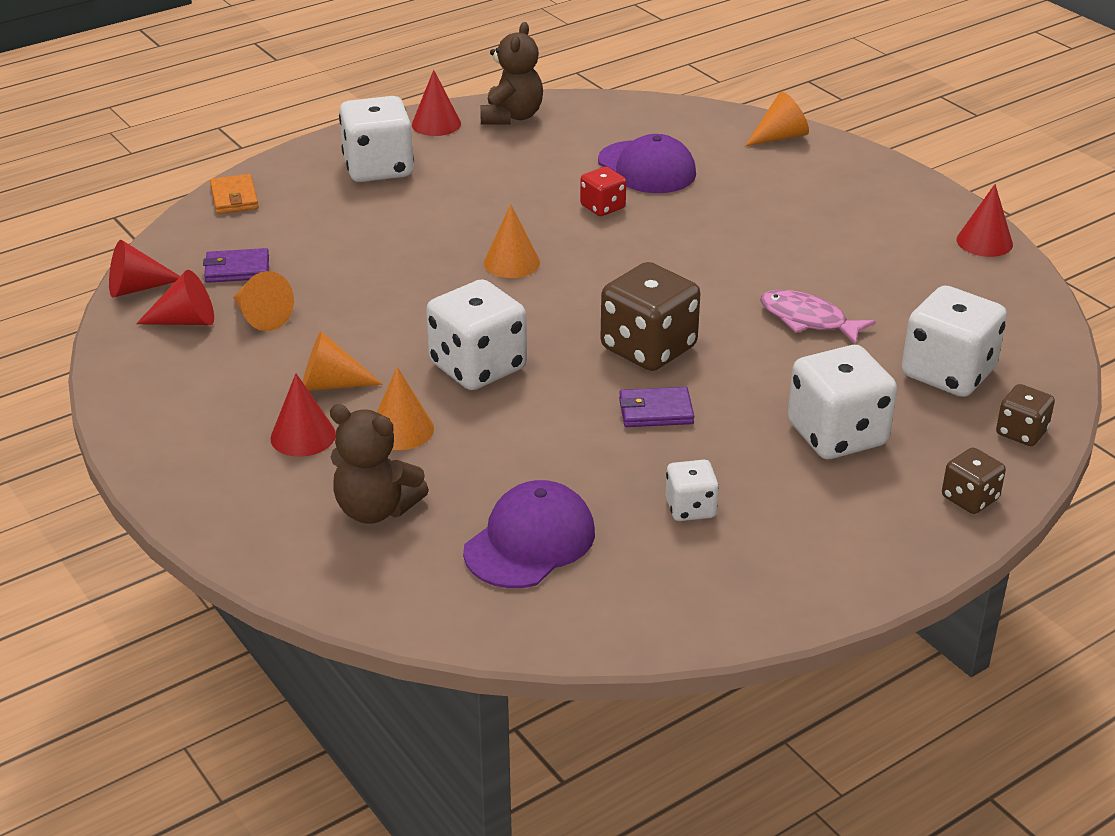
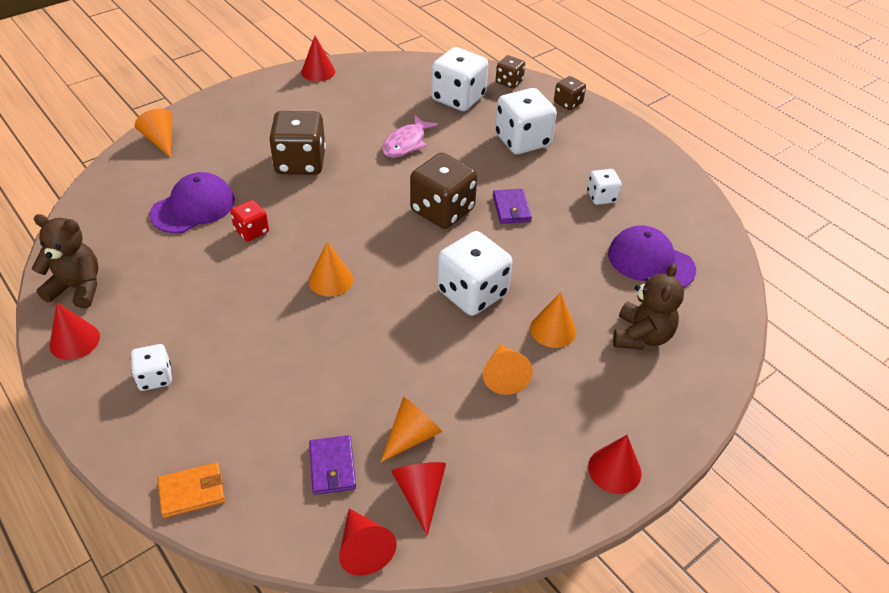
camera: 95 degrees left, 10 degrees up
(303, 436) = (571, 385): red cone -> red cone (614, 470)
(378, 168) = (155, 377): white dice -> white dice, size x0.53
(746, 235) = (300, 163): none -> brown dice

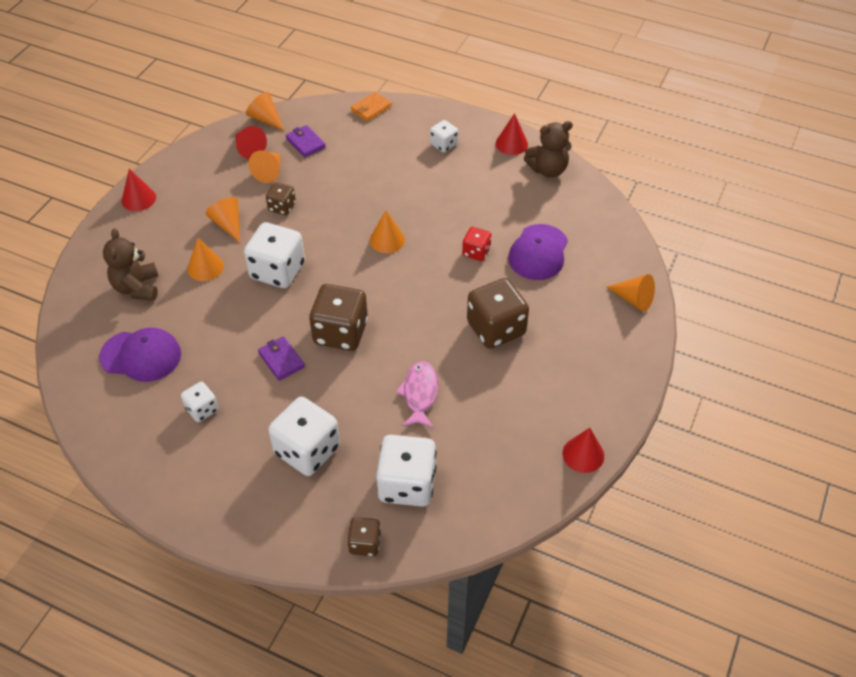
camera: 155 degrees right, 5 degrees up
(363, 549) = (265, 119): red cone -> orange cone
(568, 103) = (280, 537): brown dice -> brown dice (282, 207)

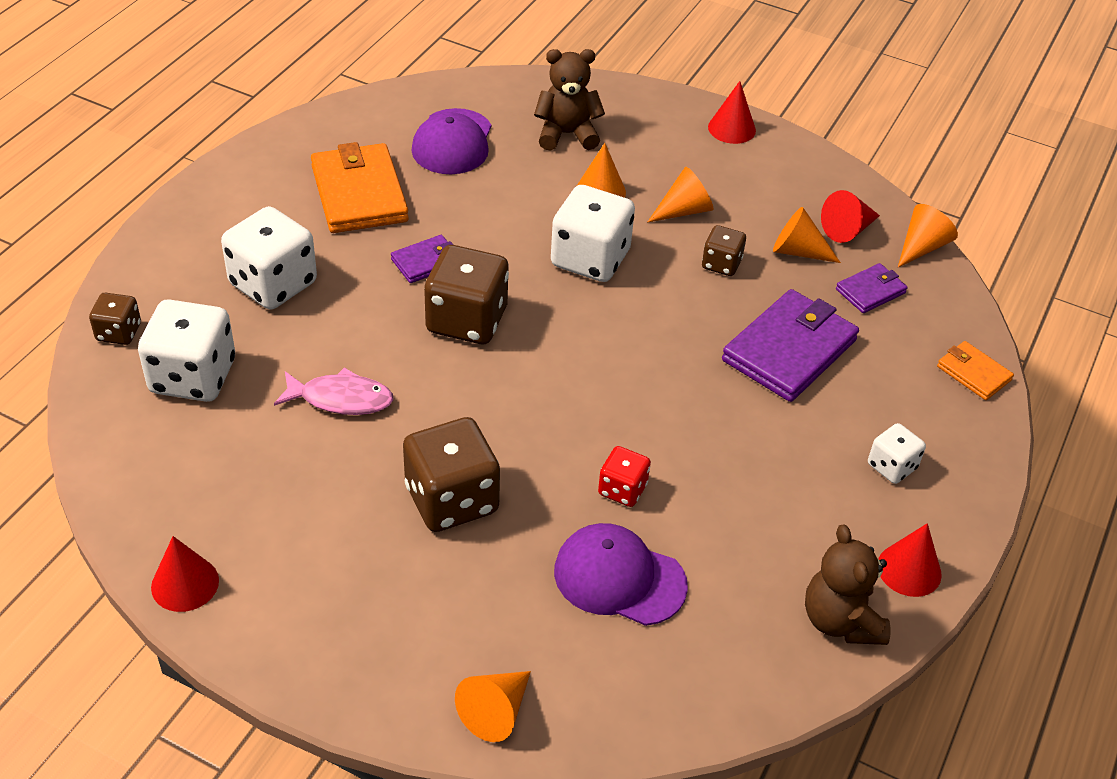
camera: 90 degrees right, 5 degrees down
(202, 409) = (359, 193): white dice -> orange wallet
(358, 179) = (789, 350): none -> purple wallet
(387, 240) = (651, 379): orange cone -> none

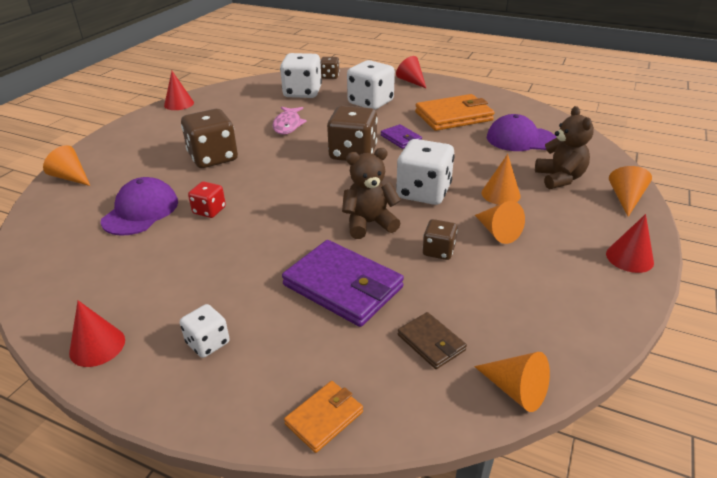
camera: 90 degrees right, 10 degrees down
(798, 251) = (472, 295): orange cone -> orange cone (625, 199)
(840, 620) = (67, 304): brown teddy bear -> brown teddy bear (369, 223)
(847, 229) = (518, 331): red cone -> red cone (411, 81)
(870, 291) = (431, 342): purple wallet -> brown wallet

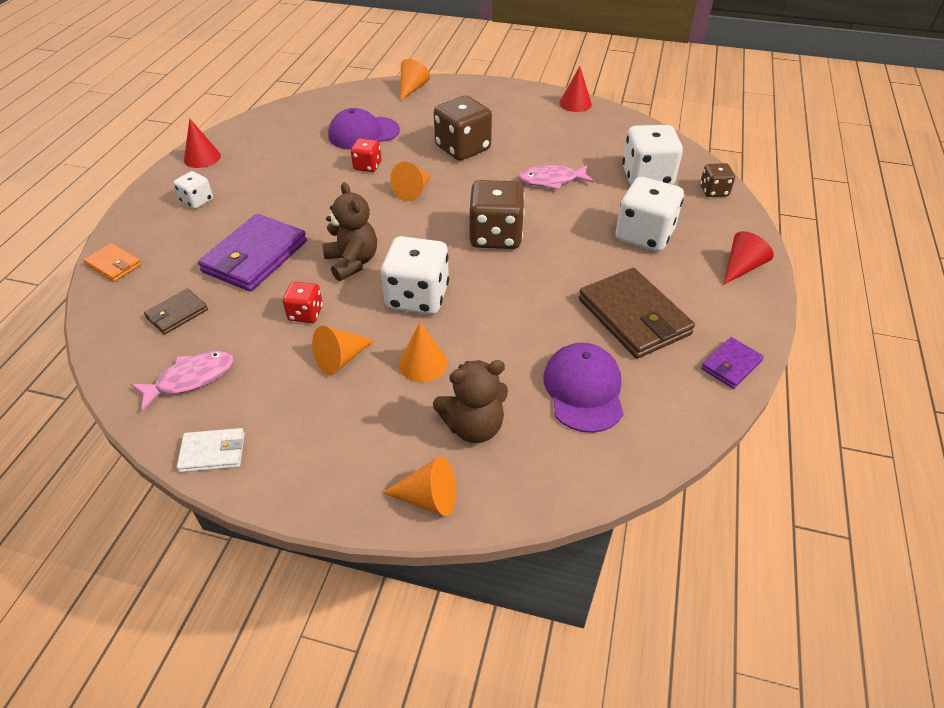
camera: 80 degrees right, 10 degrees up
(140, 211) = (363, 133): purple cap -> purple cap turned 150 degrees clockwise
(401, 139) = (546, 270): purple wallet -> purple wallet (731, 365)
(438, 251) = (305, 313): brown dice -> red dice
(453, 116) = (634, 317): orange wallet -> brown wallet
(516, 390) = (113, 366): orange cone -> orange cone (413, 191)
(529, 323) = (191, 379): none -> pink fish
(616, 302) = (213, 452): none -> white wallet
(629, 258) = (290, 478): red cone -> none

